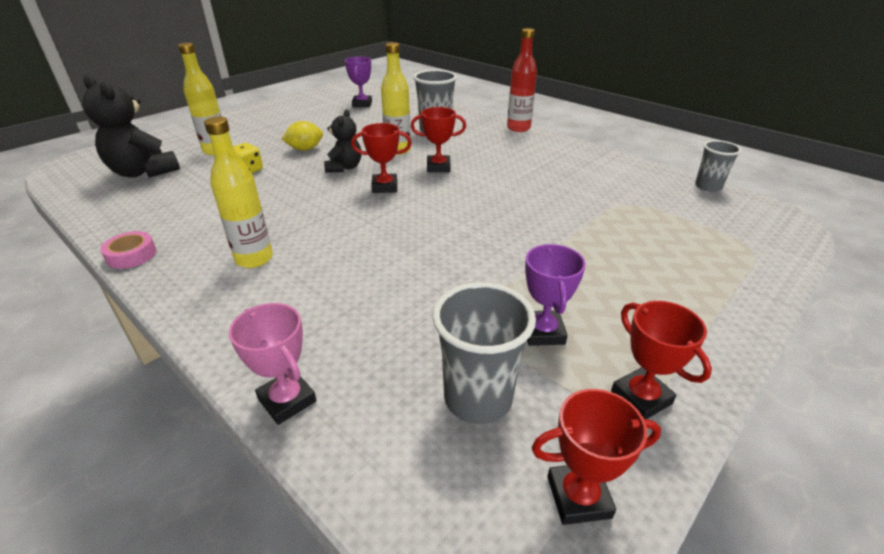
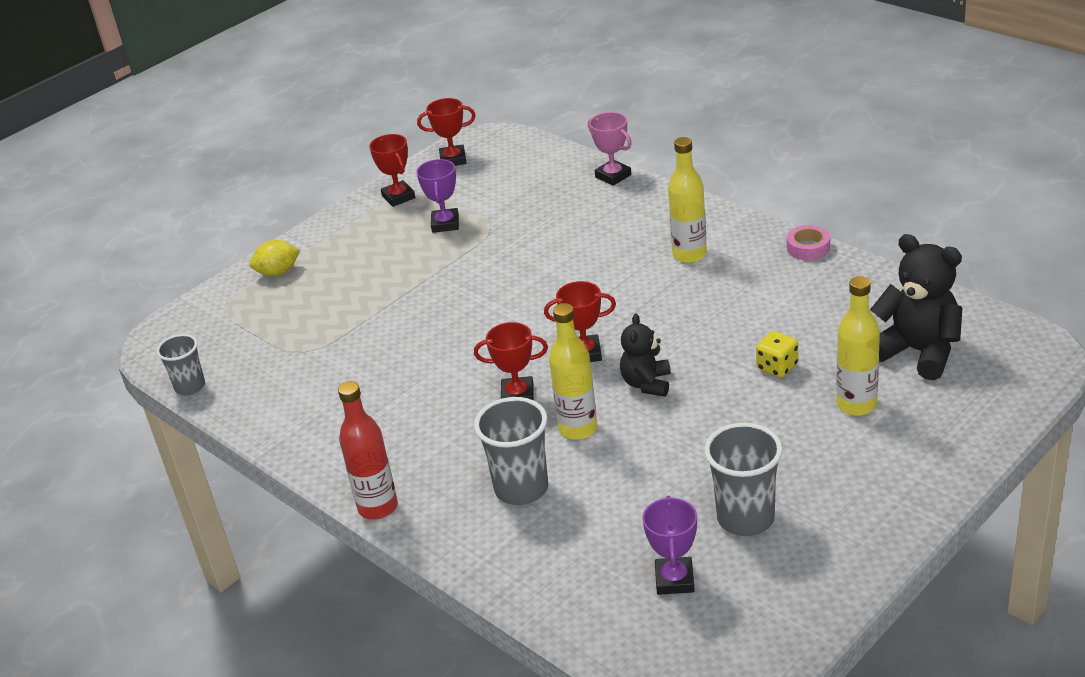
camera: 175 degrees left, 0 degrees up
(305, 149) = (721, 419): yellow lemon -> yellow lemon (278, 272)
(478, 398) = (497, 187): grey cup -> grey cup (745, 518)

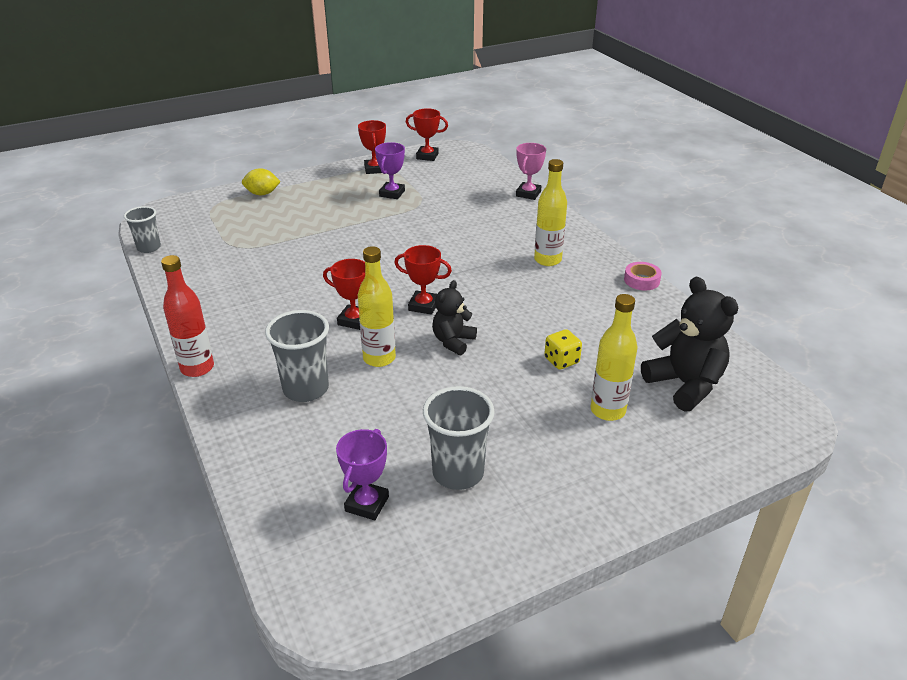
camera: 15 degrees right, 0 degrees up
(613, 176) = (528, 194): pink trophy -> pink trophy turned 45 degrees clockwise

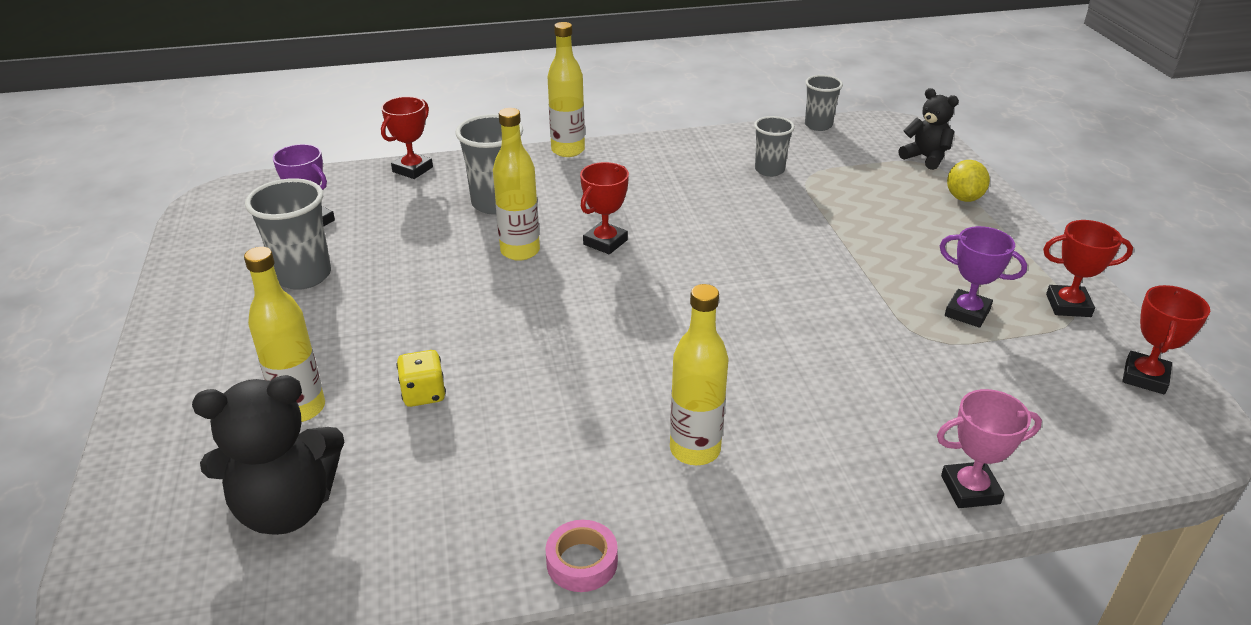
camera: 105 degrees right, 0 degrees up
(197, 368) = (568, 150): red bottle -> yellow bottle
(229, 263) = (769, 170): none -> grey cup
(423, 306) = (613, 297): red trophy -> red trophy (412, 169)
(453, 341) = (521, 309): black teddy bear -> black teddy bear (925, 158)
(528, 194) = (970, 489): pink trophy -> pink trophy turned 45 degrees counterclockwise

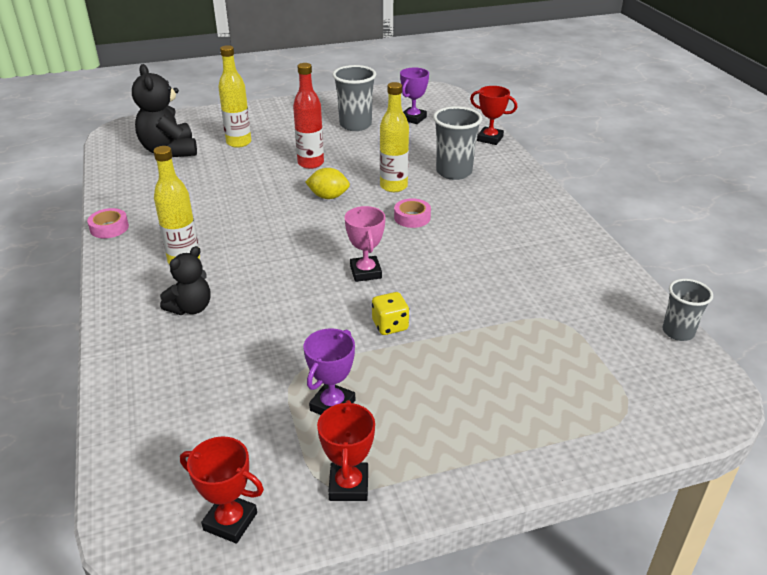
camera: 85 degrees right, 0 degrees up
(421, 323) = (310, 163): none -> red bottle
(424, 394) = (246, 172): yellow dice -> yellow dice (390, 325)
(568, 150) = (547, 193): yellow bottle -> none
(605, 242) = (412, 217): red trophy -> pink tape
(769, 170) = (558, 296): grey cup -> none
(925, 158) = (640, 412): black teddy bear -> black teddy bear (191, 308)
(963, 198) = (553, 433): yellow lemon -> yellow lemon (328, 197)
(970, 489) = (119, 377): pink trophy -> pink trophy (366, 272)

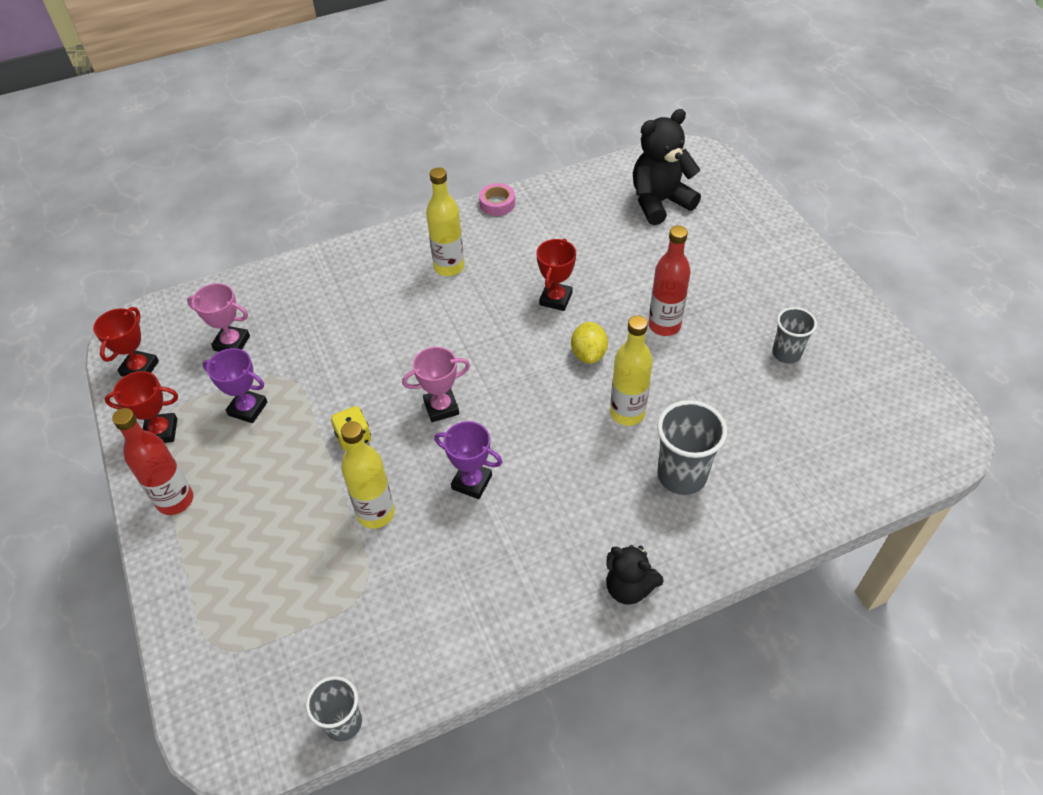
camera: 85 degrees right, 15 degrees up
(191, 308) = (377, 289): black teddy bear -> black teddy bear (629, 587)
(222, 425) = (232, 343): none -> pink trophy
(239, 142) = (697, 252): yellow bottle -> yellow bottle (376, 513)
(355, 125) = (786, 353): grey cup -> grey cup, size x0.64
(412, 217) = (556, 438): pink tape -> none
(413, 118) = (833, 416): purple trophy -> purple trophy (472, 482)
(454, 461) = (175, 500): none -> red bottle
(490, 139) = (800, 517): red trophy -> red trophy (556, 299)

